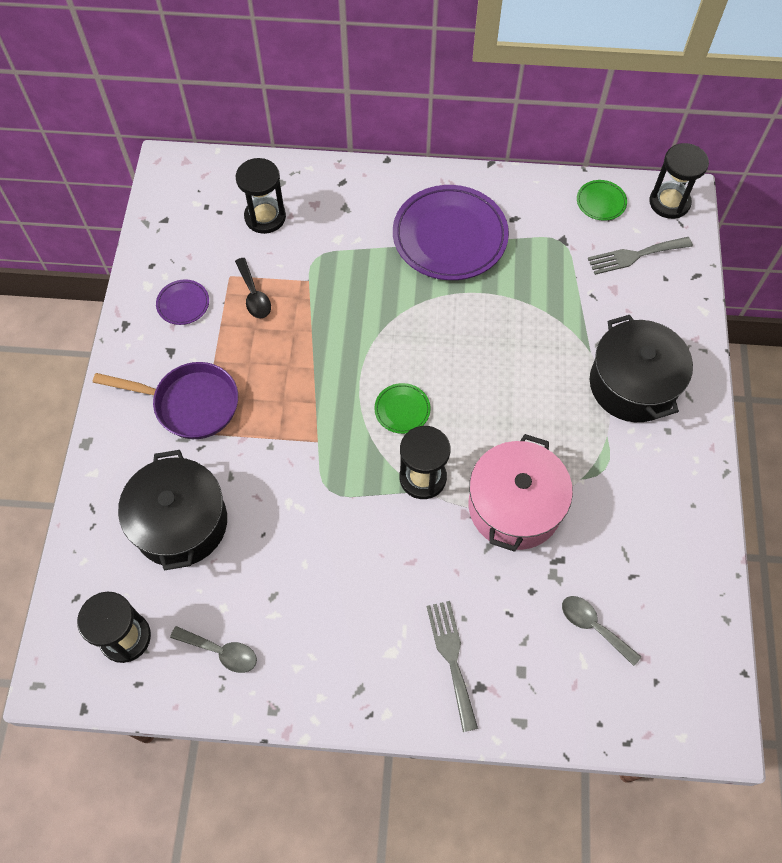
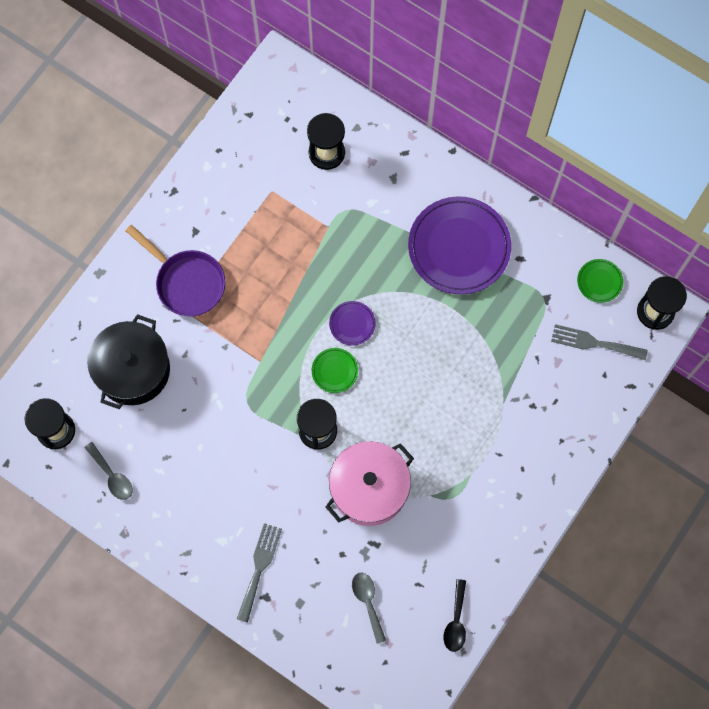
camera: 30 degrees right, 10 degrees up
(183, 304) = (224, 196): purple plate -> purple plate (352, 324)
(254, 295) = (280, 217): black spoon -> black spoon (456, 621)
(633, 384) = (517, 446): black pot -> none

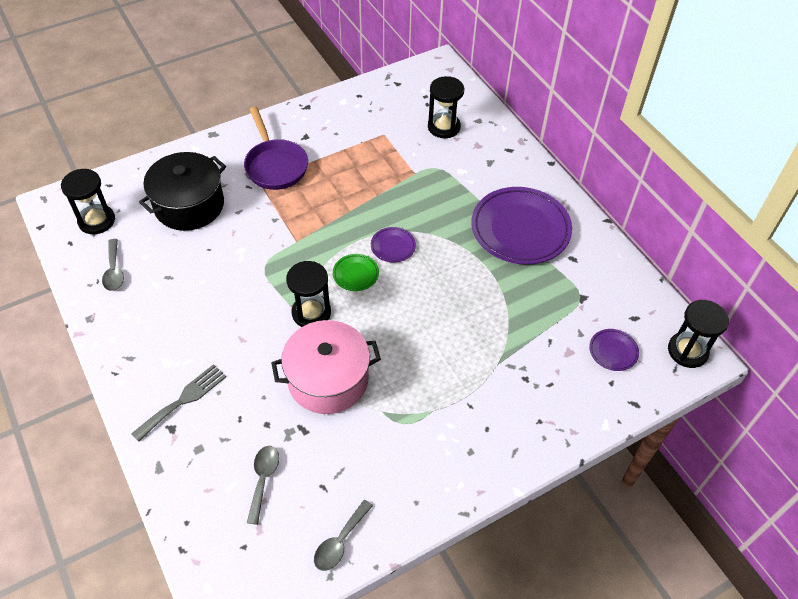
camera: 25 degrees right, 20 degrees down
(456, 621) = (340, 542): black spoon -> grey spoon
(594, 343) = (613, 351): grey fork -> purple plate
(599, 281) = (641, 305): green plate -> none

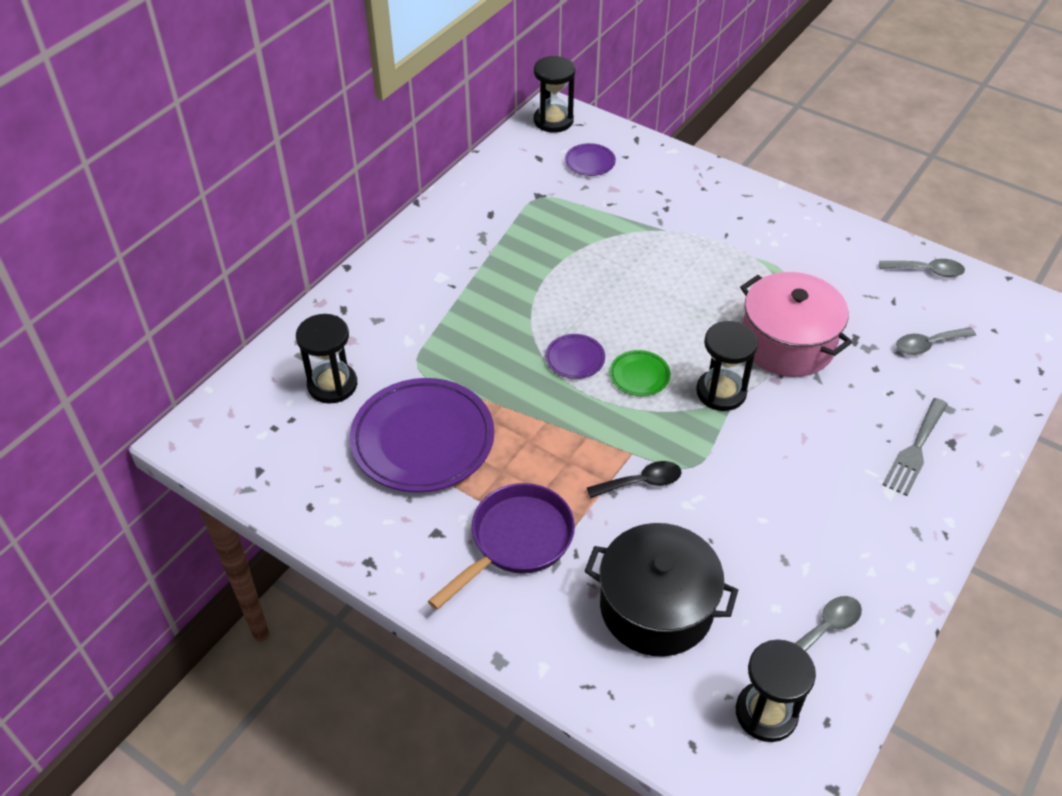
camera: 115 degrees left, 5 degrees down
(183, 400) = (915, 450): grey fork -> grey fork turned 75 degrees counterclockwise
(272, 236) = (641, 482): none -> black spoon
(520, 229) = (474, 263): purple plate -> purple plate (423, 440)

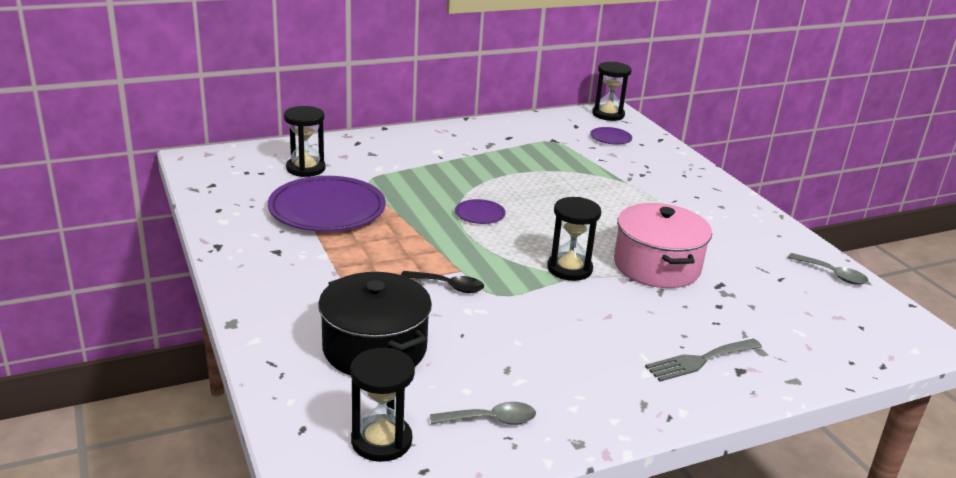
camera: 30 degrees right, 20 degrees down
(516, 541) = (322, 276): purple pan -> none
(639, 376) = (516, 238): green plate -> none
(928, 345) = (784, 311): grey spoon -> none

